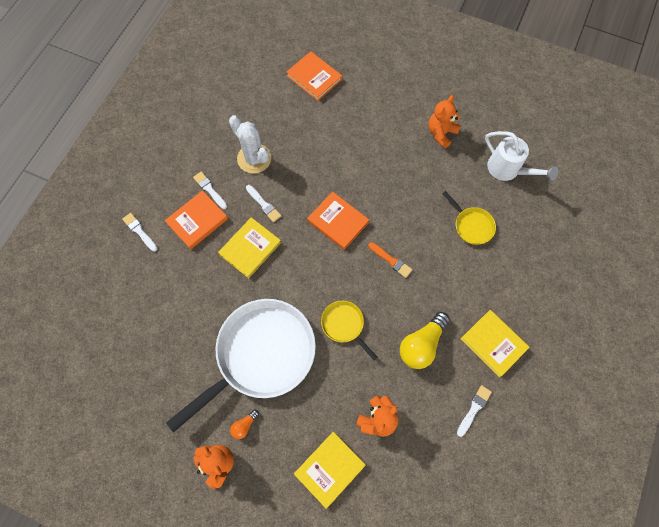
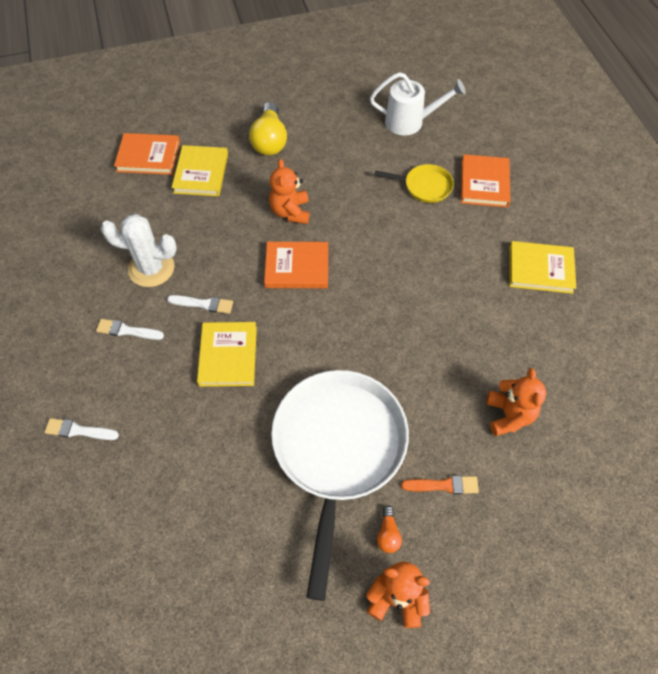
camera: 40 degrees left, 10 degrees down
(197, 221) = (141, 371): orange book -> orange book (484, 183)
(329, 469) = (512, 501): yellow book -> yellow book (201, 173)
(344, 325) = (394, 355): yellow pan -> none
(391, 260) = (382, 266): orange brush -> orange brush (443, 485)
(421, 344) = (482, 317): yellow light bulb -> yellow light bulb (269, 140)
(441, 133) = (322, 129): orange teddy bear -> orange teddy bear (290, 212)
(474, 409) = (580, 336): white brush -> none

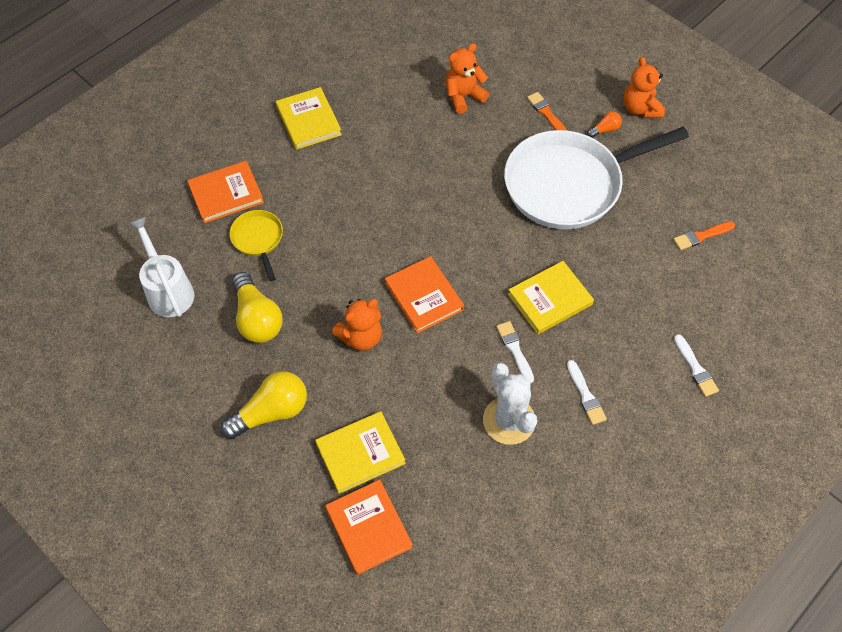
camera: 120 degrees left, 0 degrees up
(195, 539) = (701, 236): none -> orange brush
(351, 160) = (257, 318): none -> yellow light bulb

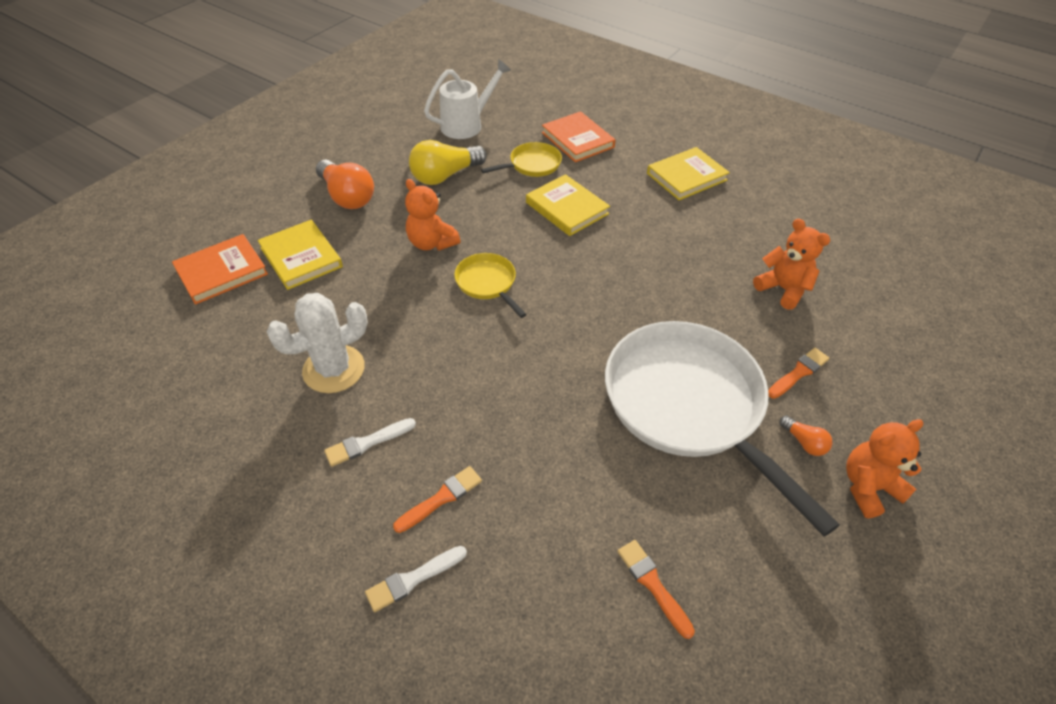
camera: 80 degrees right, 10 degrees down
(271, 412) = (347, 197): yellow light bulb -> orange light bulb
(424, 296) = (488, 283): orange book -> yellow pan
(515, 349) = (427, 367): white brush -> none
(550, 299) = (502, 396): yellow book -> yellow book (567, 208)
(636, 347) = (441, 498): none -> orange brush

